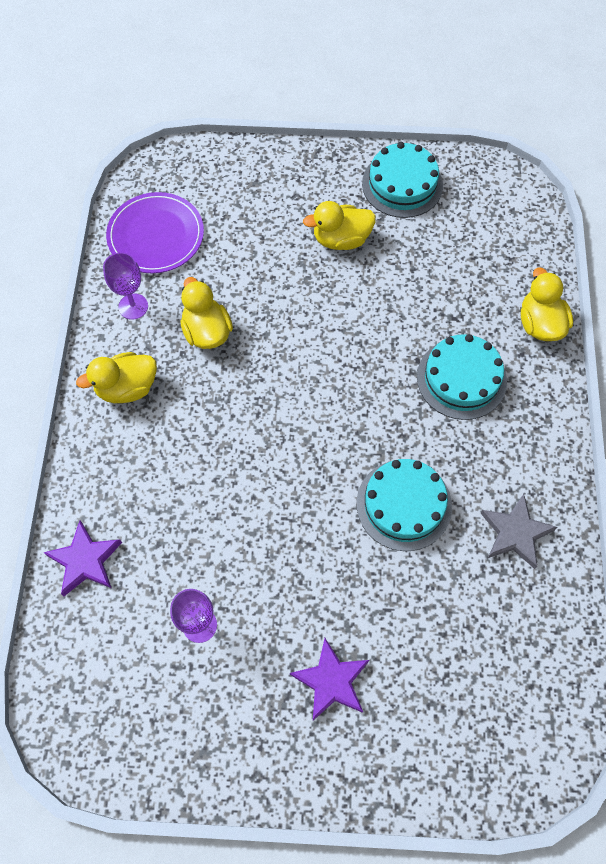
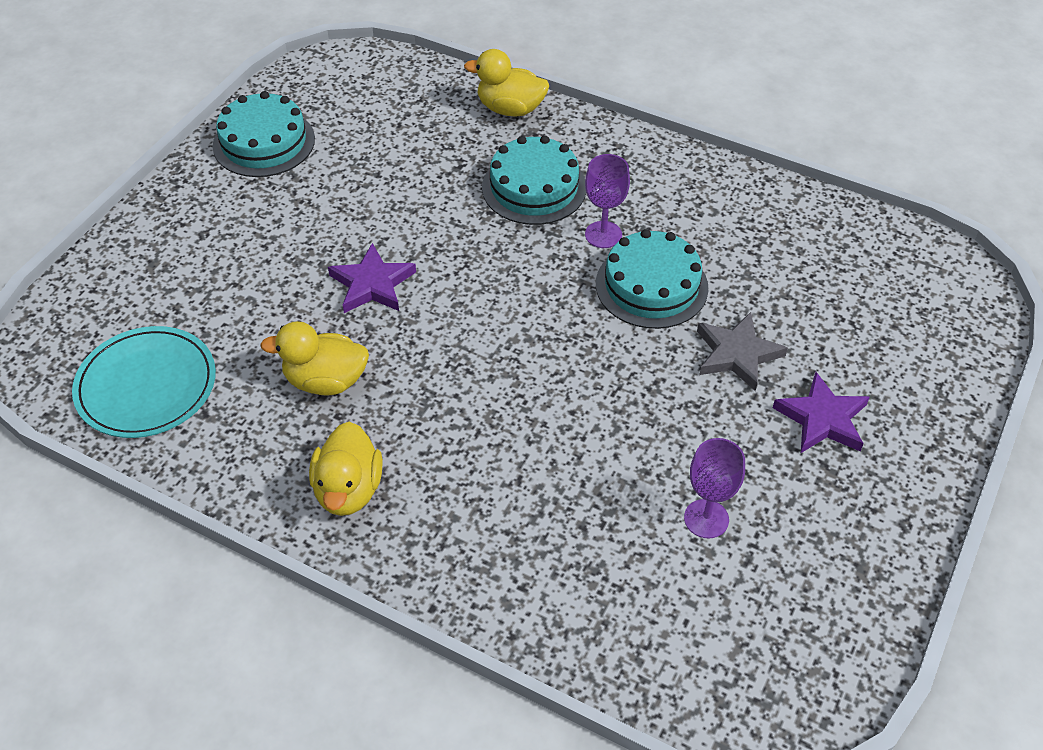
camera: 65 degrees left, 15 degrees down
(85, 560) = (565, 615): purple star -> purple star (372, 284)
(133, 306) = (234, 444): purple goblet -> purple goblet (603, 234)
(156, 235) = (146, 385): purple plate -> turquoise plate
(341, 239) = (294, 216): yellow duck -> none
(515, 533) = (726, 214): grey star -> grey star (737, 354)

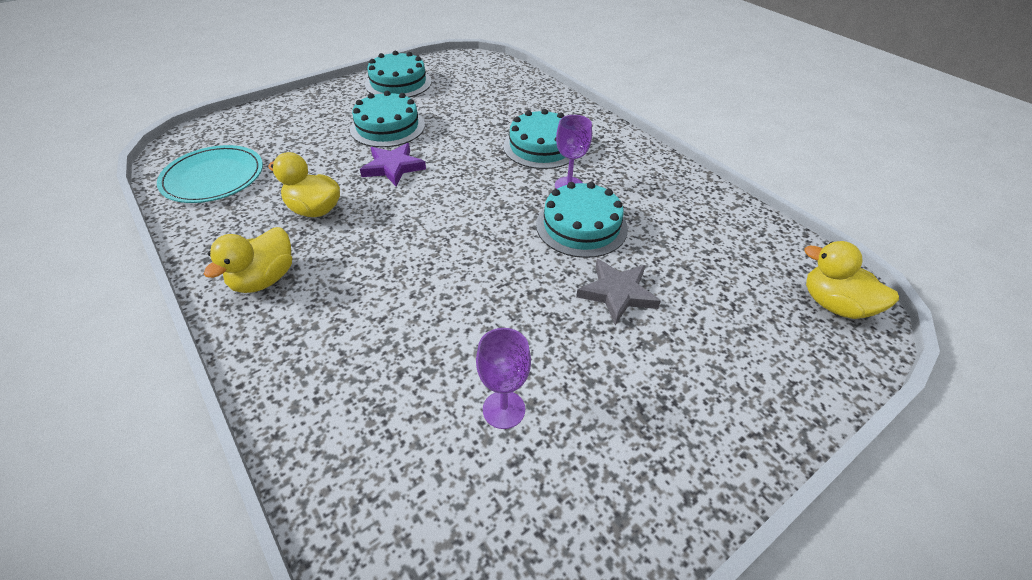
camera: 25 degrees right, 5 degrees down
(312, 224) = (387, 127): none -> turquoise cake
(510, 109) = (559, 104): yellow duck -> yellow duck (834, 305)
(822, 418) = (661, 368): purple star -> none

